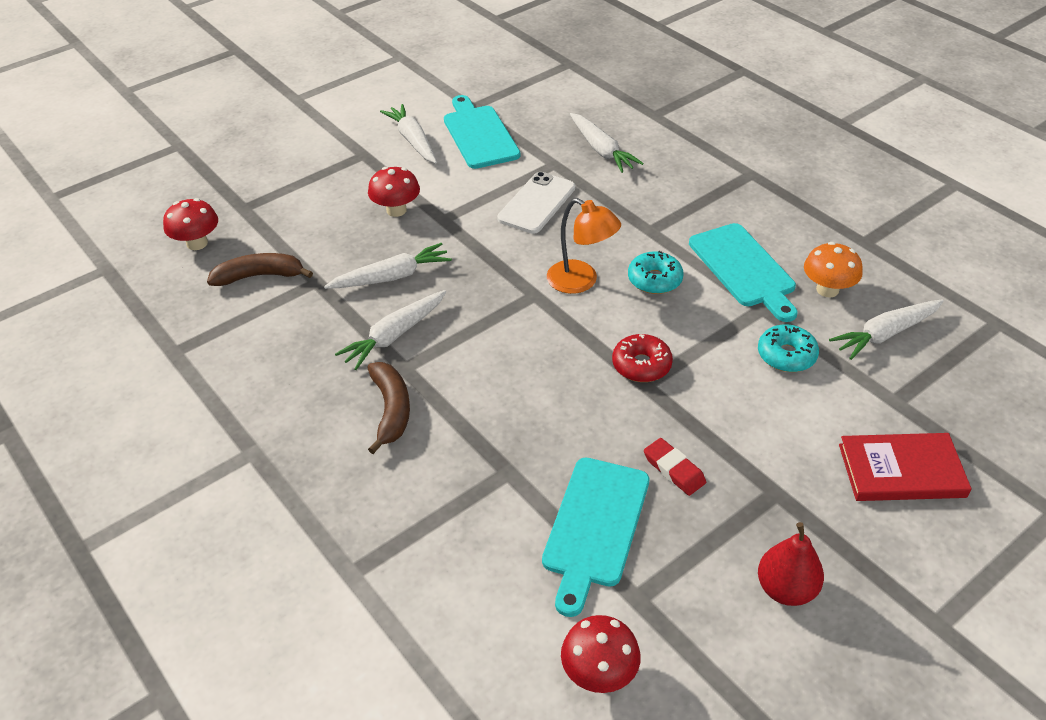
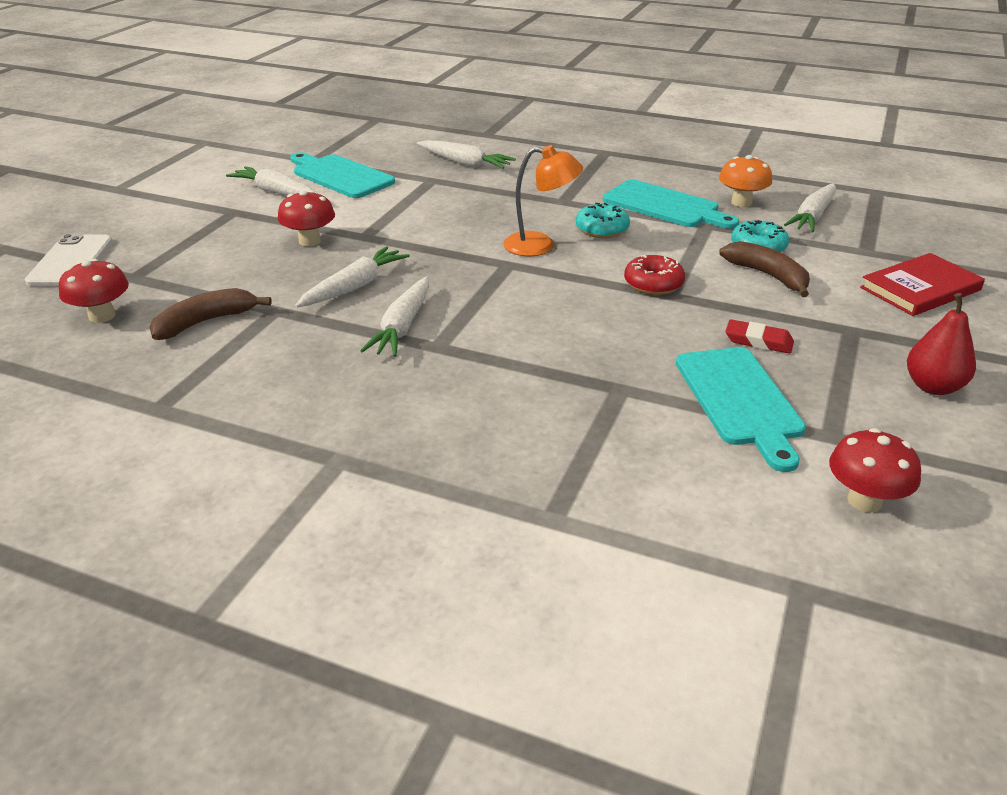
camera: 30 degrees left, 10 degrees down
(391, 410) = (458, 380): brown banana -> brown banana (768, 276)
(537, 203) = (443, 207): white phone -> white phone (71, 261)

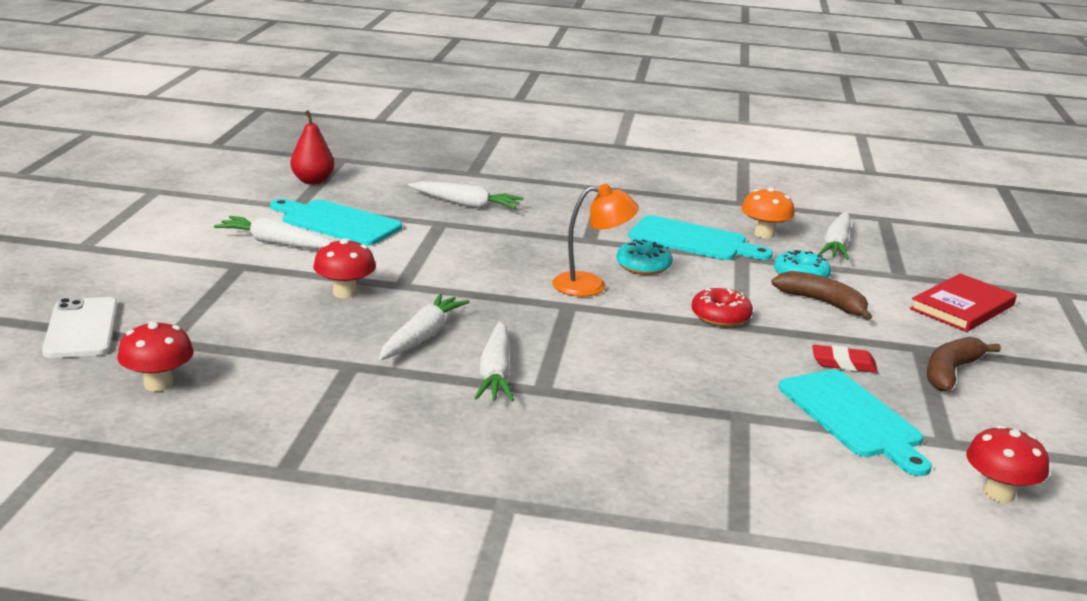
camera: 15 degrees left, 10 degrees down
(205, 322) = (281, 382): brown banana -> brown banana (950, 372)
(933, 387) = (1011, 393): red pear -> red pear (312, 181)

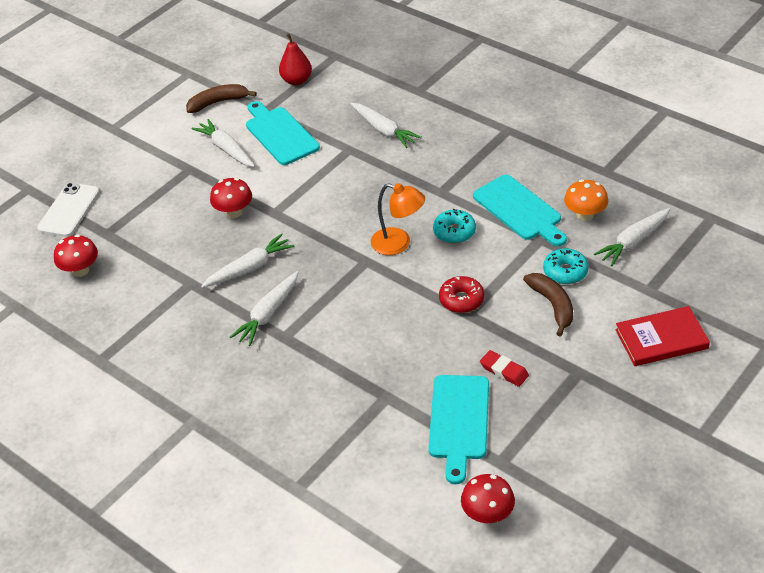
camera: 35 degrees right, 20 degrees up
(950, 372) = (575, 402): brown banana -> brown banana (218, 102)

